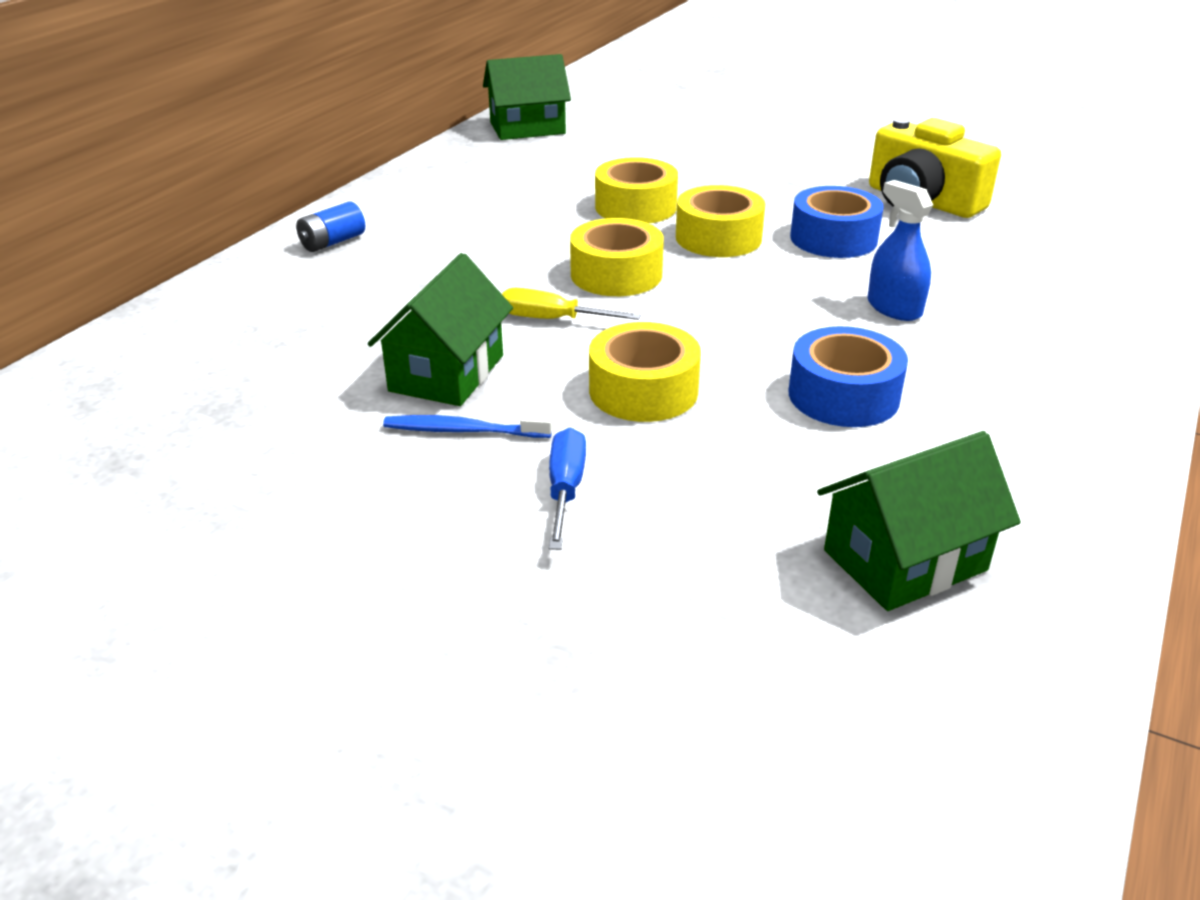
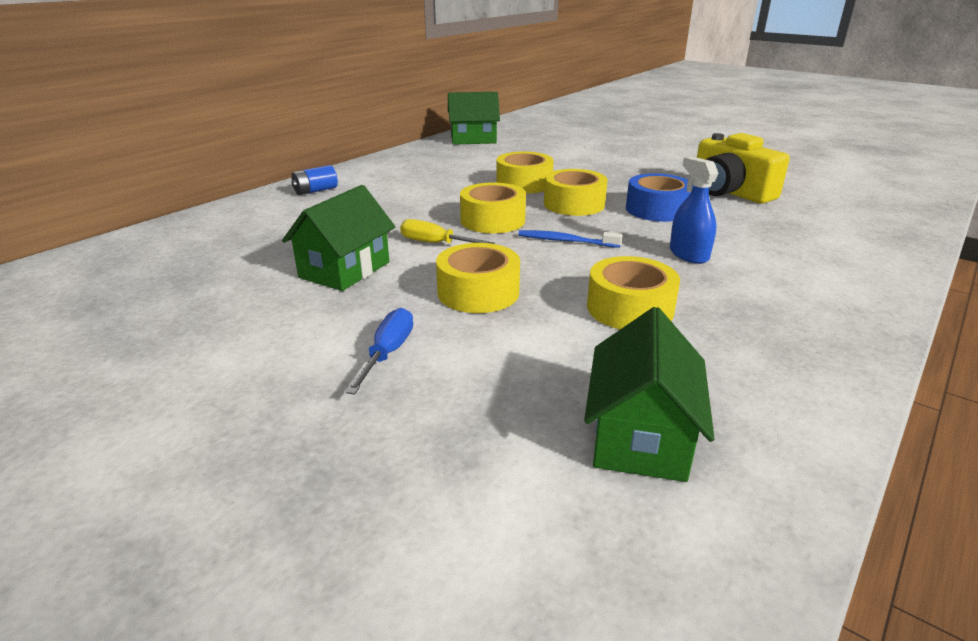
camera: 10 degrees right, 5 degrees down
(463, 431) = (335, 307): blue toothbrush -> blue toothbrush (566, 241)
(843, 395) = (630, 308): blue tape -> yellow tape
(905, 560) = (640, 436): green house -> green house turned 60 degrees counterclockwise

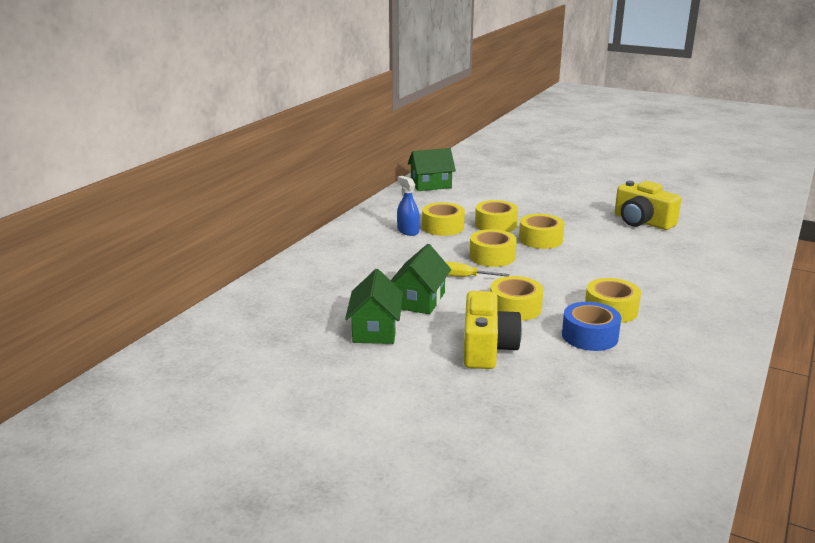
camera: 10 degrees left, 5 degrees down
(315, 191) = (346, 241): blue battery -> none
(387, 353) = (487, 348): blue screwdriver -> yellow camera
(453, 182) = (443, 227): none -> yellow tape
(566, 241) = (550, 268): blue toothbrush -> none
(640, 436) = (645, 375): green house -> green house (375, 330)
(657, 209) = (599, 240): blue tape -> blue tape (589, 336)
(688, 254) = (632, 272): blue spray bottle -> blue spray bottle (408, 231)

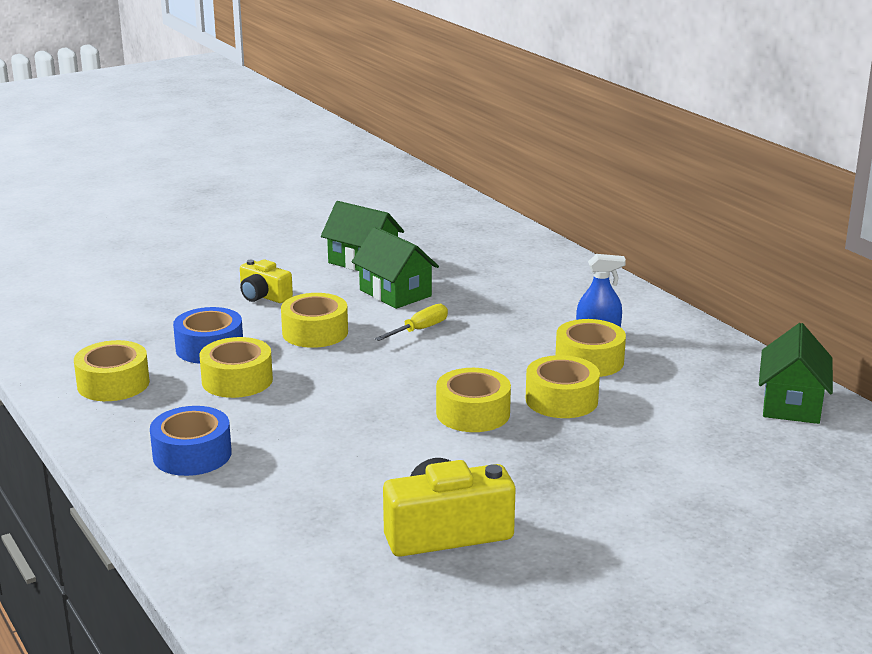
camera: 120 degrees right, 0 degrees up
(487, 348) = (263, 296): yellow camera -> yellow camera, size x0.60
(492, 256) = (456, 362): yellow tape -> yellow tape (113, 384)
(697, 292) = (192, 454): none -> blue tape

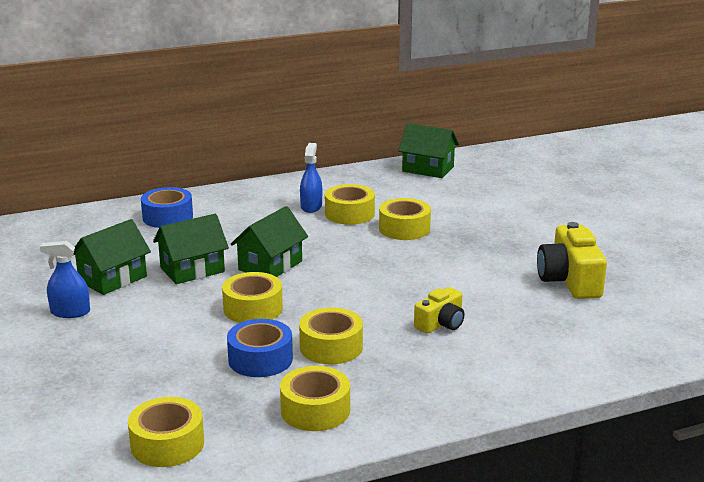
camera: 80 degrees left, 0 degrees up
(192, 454) = (456, 370): blue tape -> blue tape (167, 217)
(263, 296) = (159, 329): yellow camera -> yellow camera (441, 324)
(291, 255) = (70, 312): none -> blue spray bottle
(419, 330) = (270, 265): yellow screwdriver -> green house
(473, 413) = (415, 258): yellow tape -> yellow tape (167, 444)

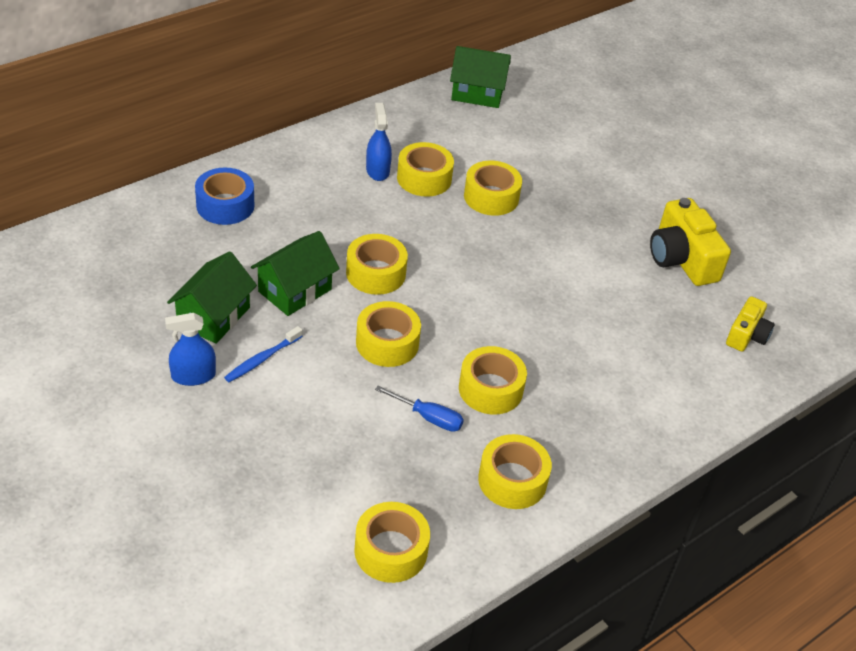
camera: 20 degrees left, 20 degrees up
(135, 308) = (262, 359): none -> blue toothbrush
(260, 359) = (428, 417): blue tape -> blue screwdriver
(270, 265) = (376, 273): green house -> yellow tape
(441, 324) = (583, 339): yellow camera -> yellow camera (747, 335)

